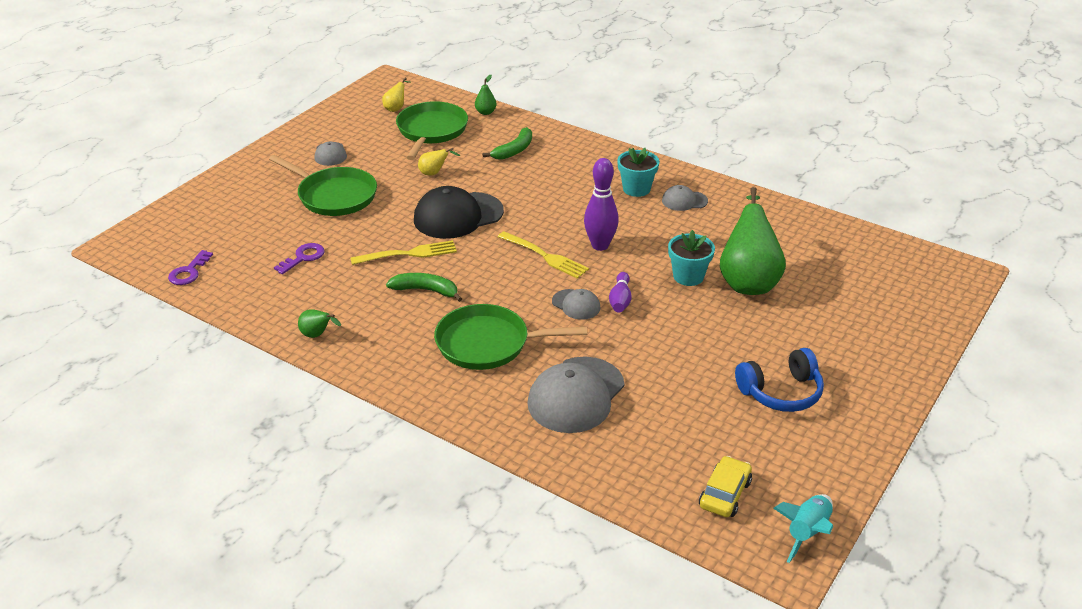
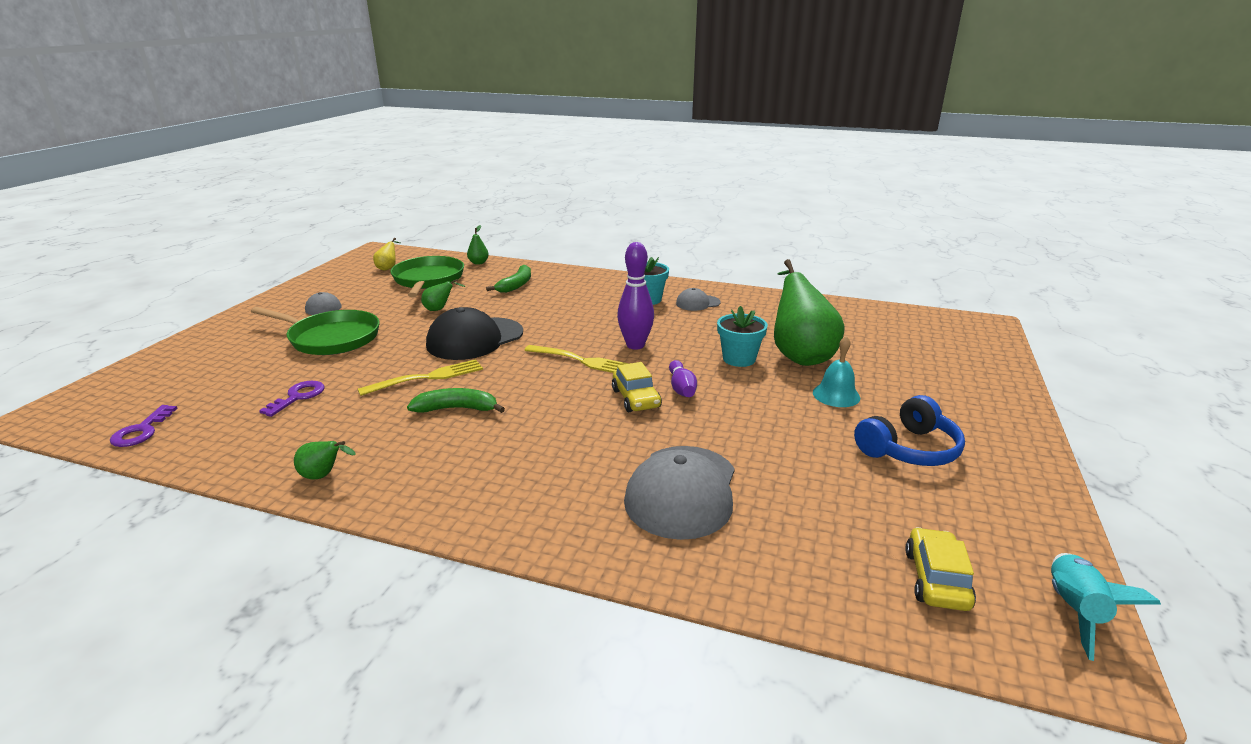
camera: 15 degrees left, 10 degrees down
(434, 173) = (439, 309): yellow pear -> green pear
(487, 344) = (549, 452): green pan -> none
(576, 304) = (636, 398): grey cap -> yellow car
(754, 330) = (836, 395): none -> turquoise bell

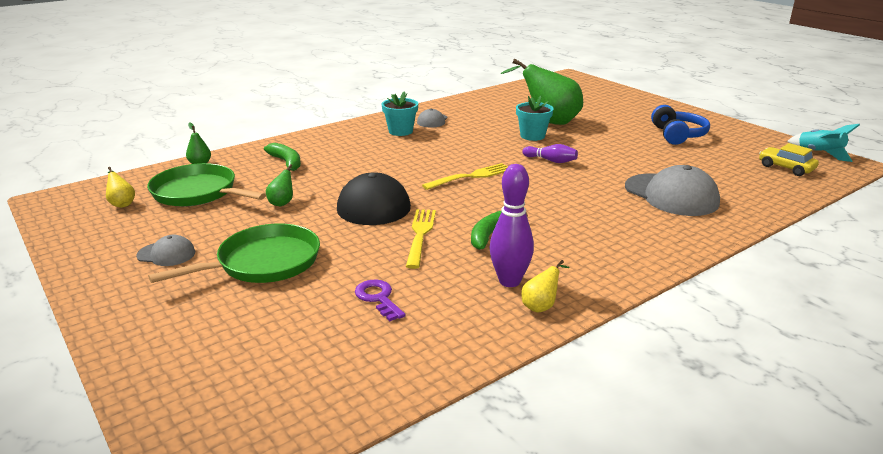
camera: 55 degrees left, 0 degrees up
(141, 431) = (341, 397): purple key -> none
(323, 476) = (541, 306): green pear -> yellow pear
(635, 345) = (471, 155): purple bowling pin -> purple bowling pin (509, 281)
(636, 398) = (549, 176): yellow car -> none
(836, 395) = (606, 130): turquoise bell -> none

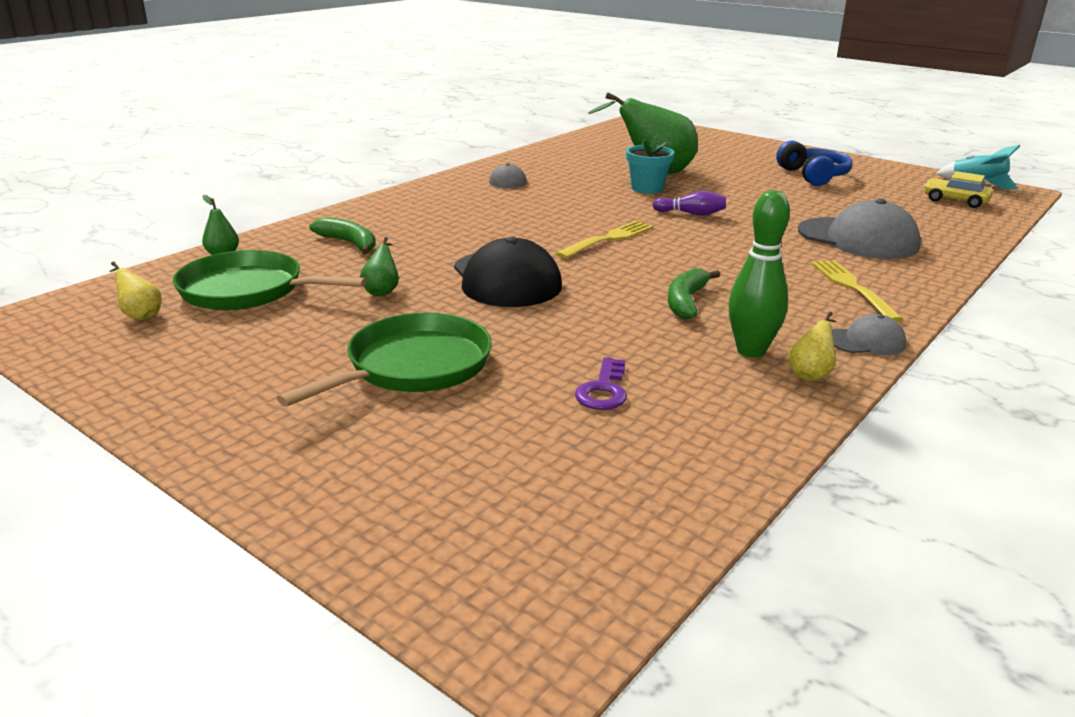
camera: 15 degrees left, 0 degrees up
(166, 254) = (261, 372): grey cap -> grey cap (866, 341)
(378, 298) = (603, 390): purple key -> purple key turned 120 degrees counterclockwise
(400, 131) = (476, 195): turquoise flower pot -> none
(420, 235) = (598, 311): yellow fork -> yellow fork (853, 288)
(509, 281) = (751, 351): purple bowling pin -> green bowling pin

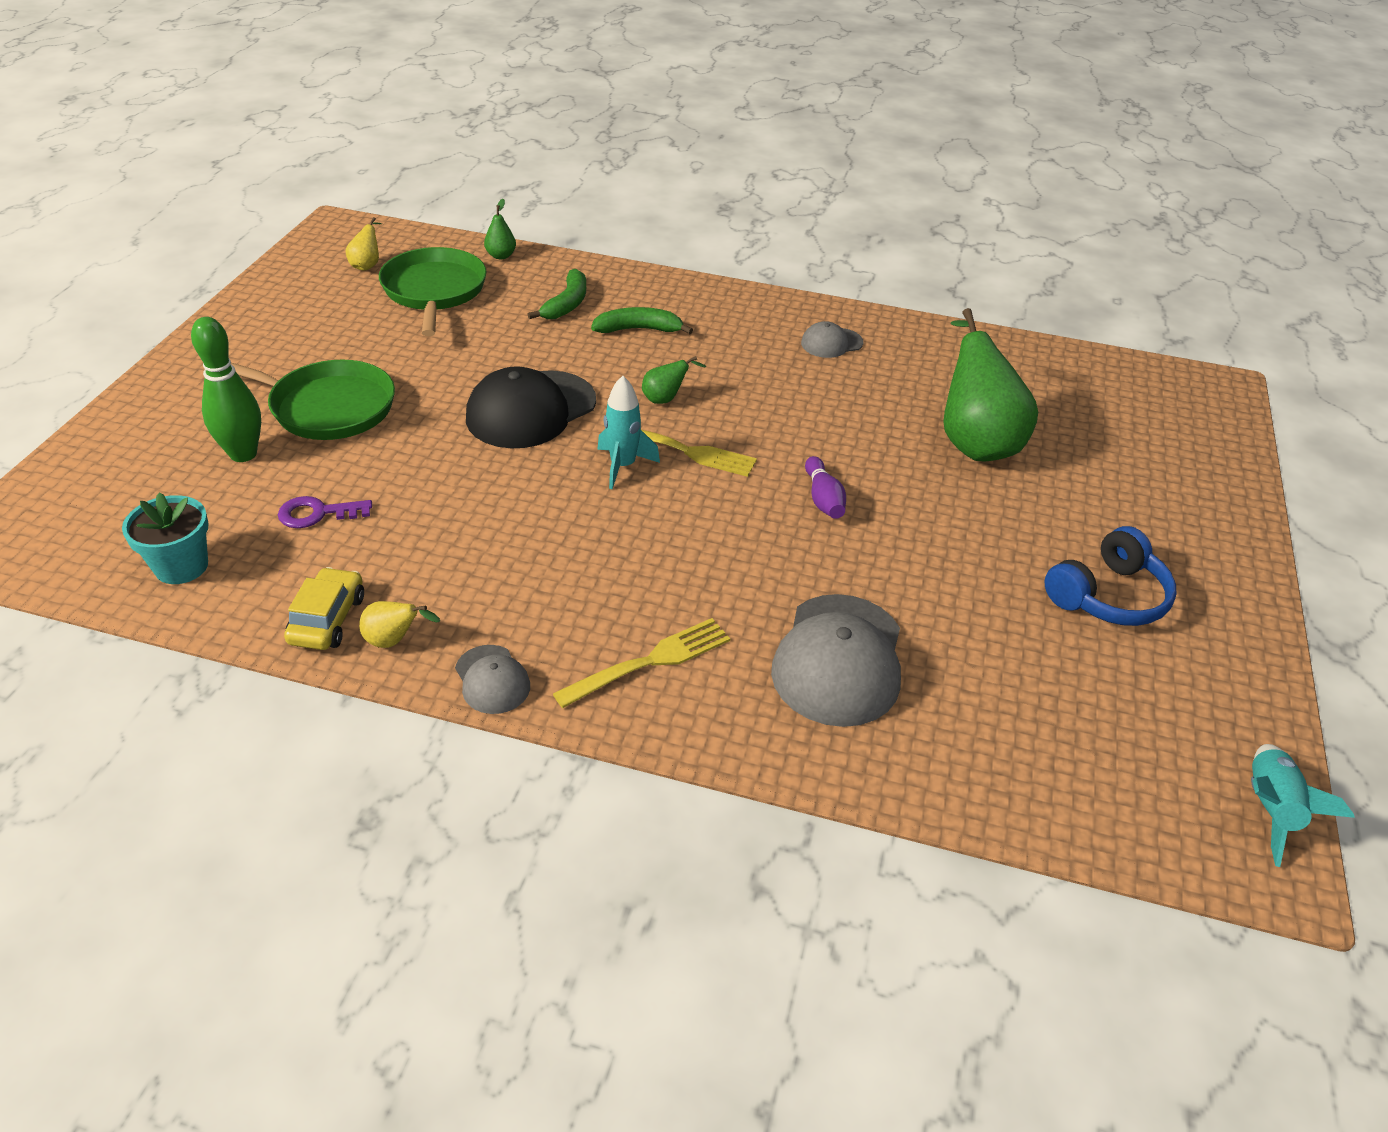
camera: 65 degrees right, 15 degrees up
(382, 291) = (467, 352): green pear -> green pear (665, 399)
(614, 260) = (623, 466): none -> turquoise rocket
(647, 188) = (894, 448): turquoise flower pot -> turquoise flower pot (181, 566)
(686, 301) = (536, 534): green banana -> green banana (638, 329)
(751, 351) = (432, 594): green bowling pin -> green bowling pin (243, 454)
(955, 200) = (1128, 774): yellow car -> yellow car (327, 619)

